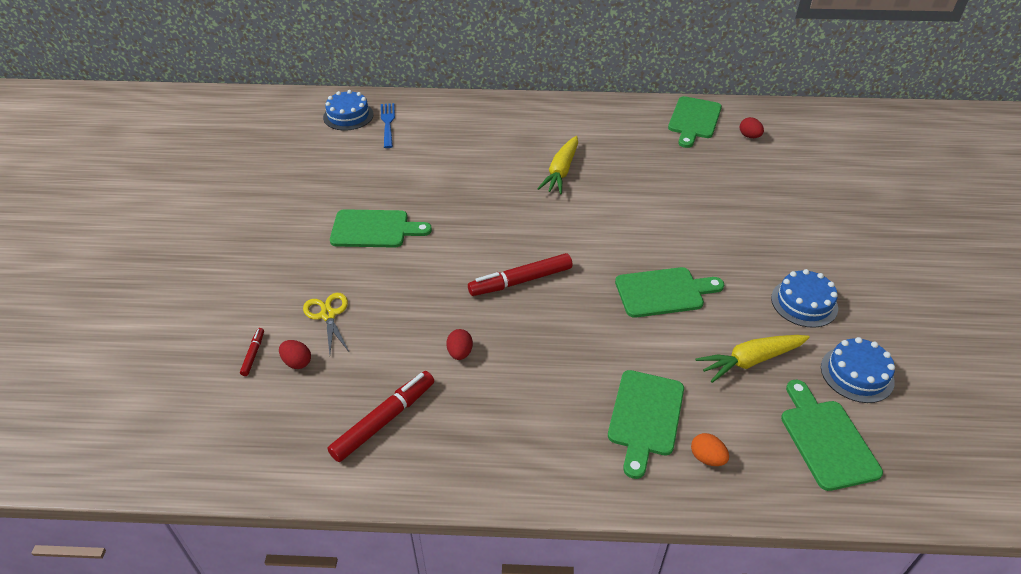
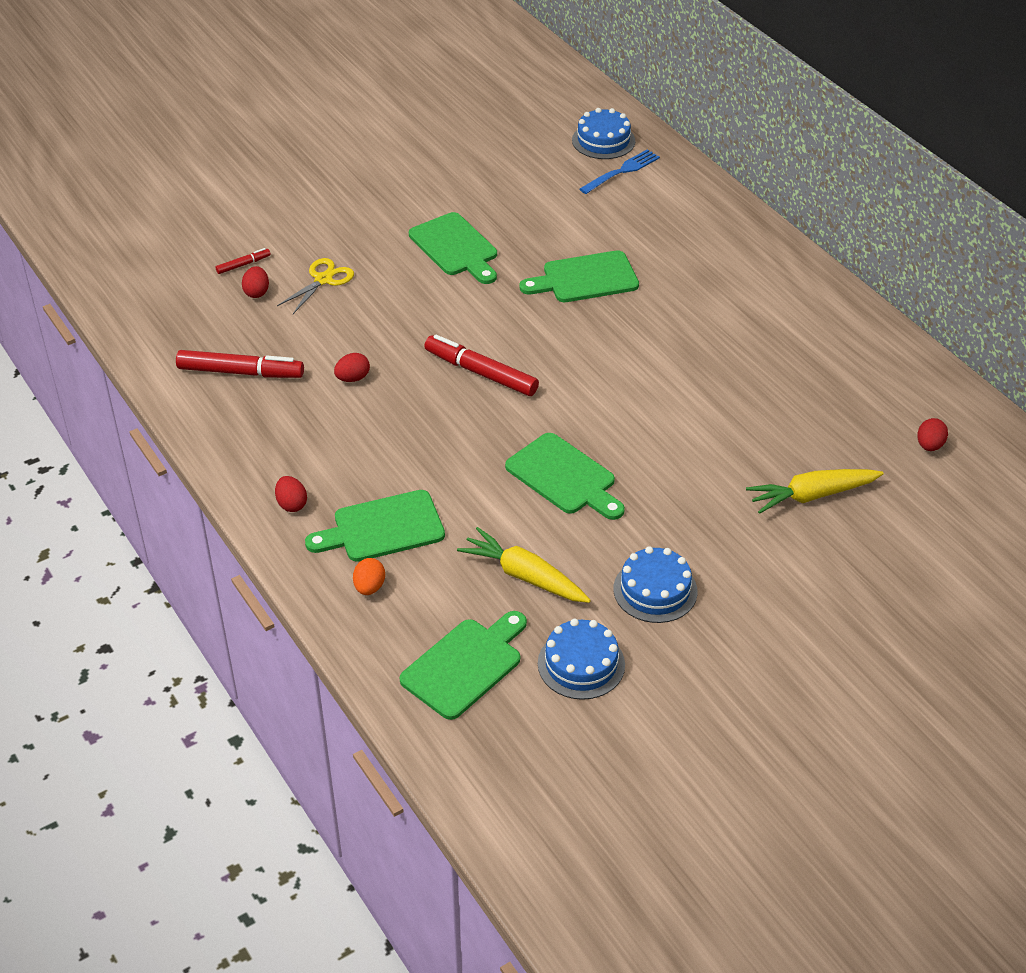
camera: 55 degrees right, 0 degrees up
(561, 171) = (681, 325): yellow carrot -> yellow carrot (812, 496)
(575, 463) = (291, 504): none -> red egg
(694, 120) = (907, 387): green cutting board -> green cutting board (585, 278)

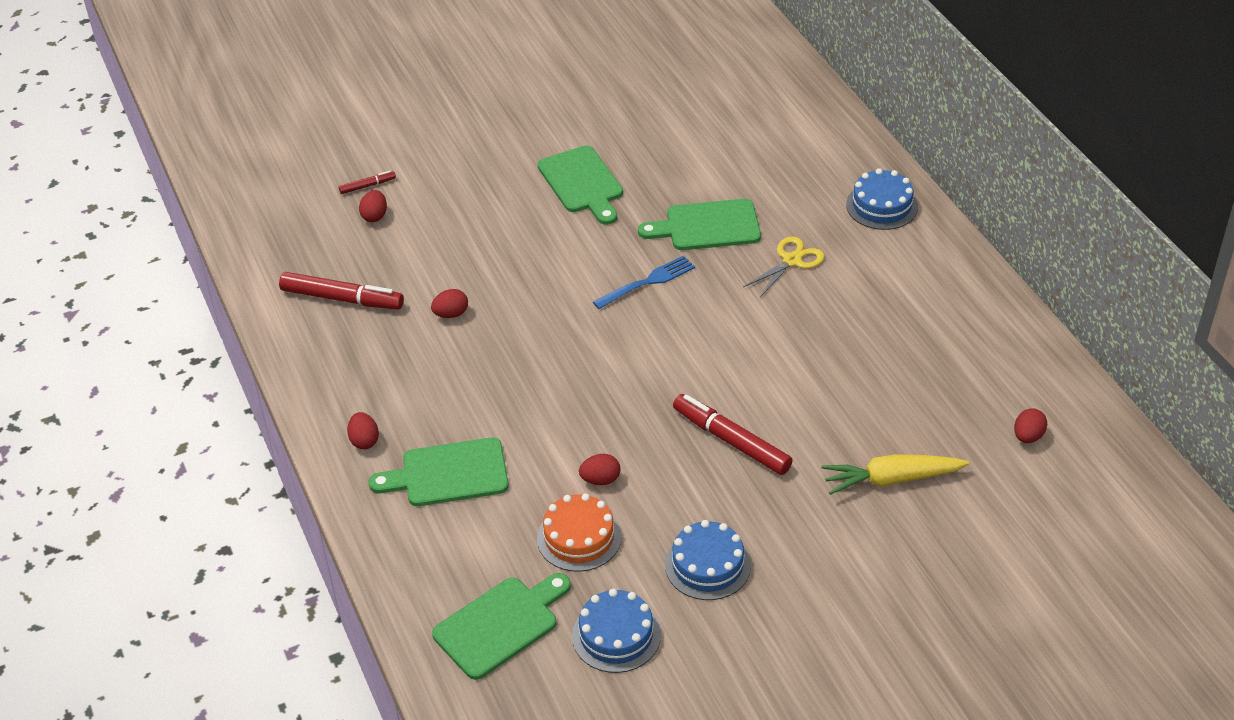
camera: 10 degrees right, 0 degrees up
(323, 280) = (443, 207): yellow scissors -> yellow scissors (792, 261)
(369, 587) = (423, 534): orange egg -> none
(481, 373) = (580, 319): red marker -> red marker (731, 441)
(524, 576) = (579, 537): yellow carrot -> orange cake
(533, 520) = (600, 480): none -> red egg
(564, 477) = (641, 436): green cutting board -> none
(603, 140) = (758, 78): blue cake -> blue cake (882, 206)
(621, 172) = (769, 113): blue fork -> blue fork (647, 282)

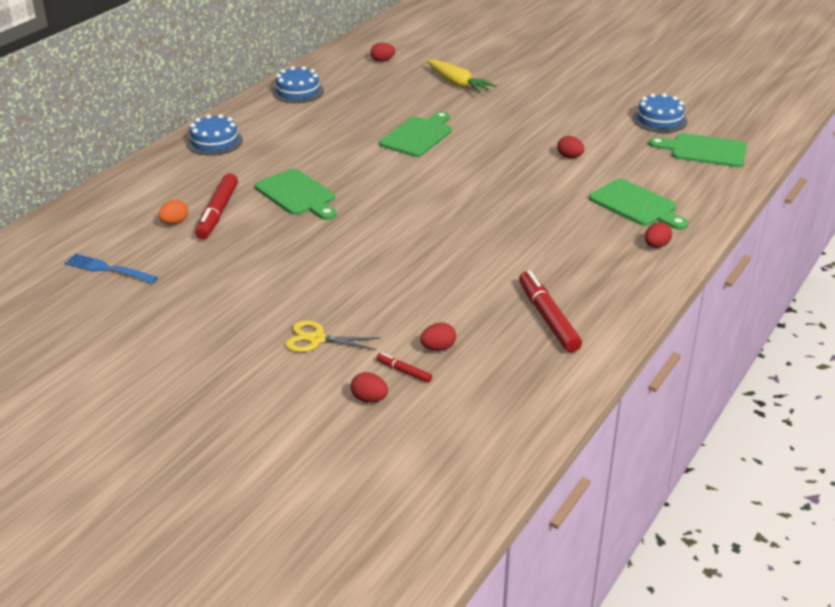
camera: 125 degrees left, 10 degrees down
(451, 314) = (503, 261): red egg -> red egg (369, 399)
(579, 537) = (617, 149): orange cake -> none
(582, 183) = (295, 262): green cutting board -> green cutting board (418, 136)
(647, 282) = (382, 198): blue fork -> blue fork (108, 269)
(707, 565) = (582, 111): blue cake -> blue cake (298, 91)
(723, 133) = (174, 222): none -> orange egg
(731, 441) = (487, 130): red marker -> red marker (217, 213)
(792, 261) = (304, 155): yellow scissors -> yellow scissors (317, 339)

